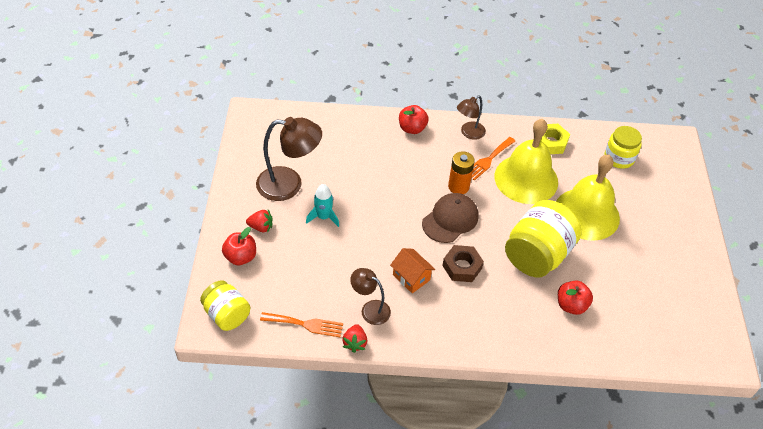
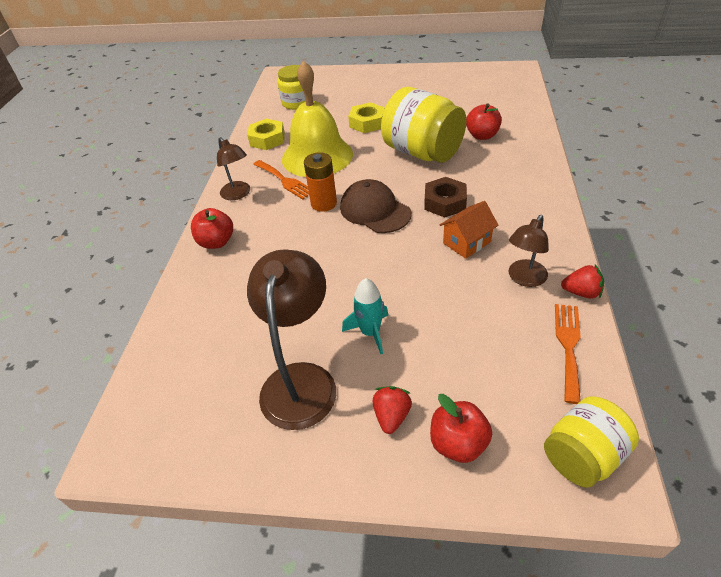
camera: 80 degrees left, 5 degrees down
(586, 214) = (367, 123): yellow bell -> yellow nut

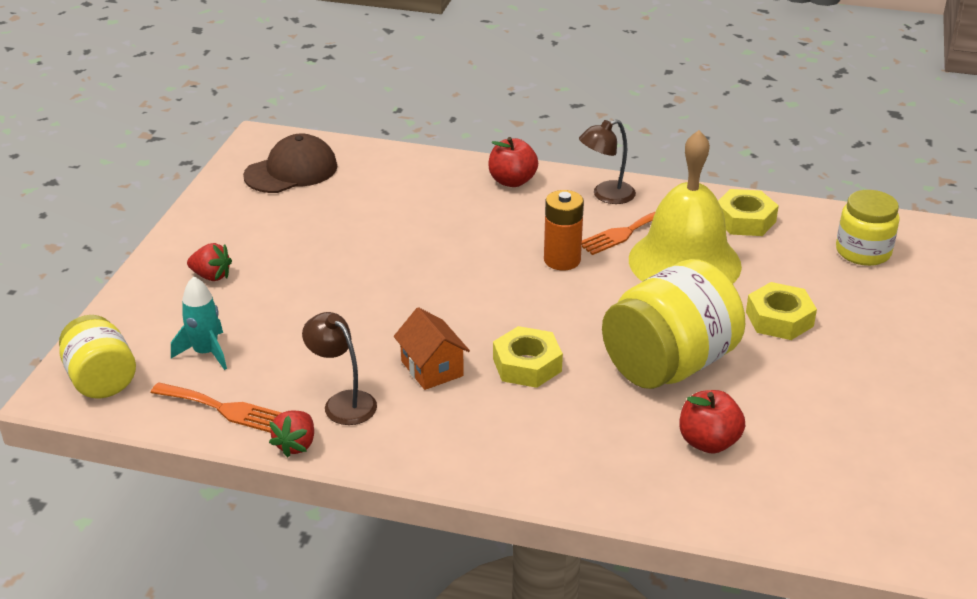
camera: 95 degrees right, 10 degrees down
(301, 380) = (281, 229): brown lamp -> none
(370, 332) = (318, 274): turquoise rocket -> turquoise rocket (206, 353)
(375, 210) = (531, 300): brown cap -> brown cap (291, 171)
(445, 202) = (527, 365): brown nut -> yellow nut
(458, 443) = (160, 309): red apple -> none

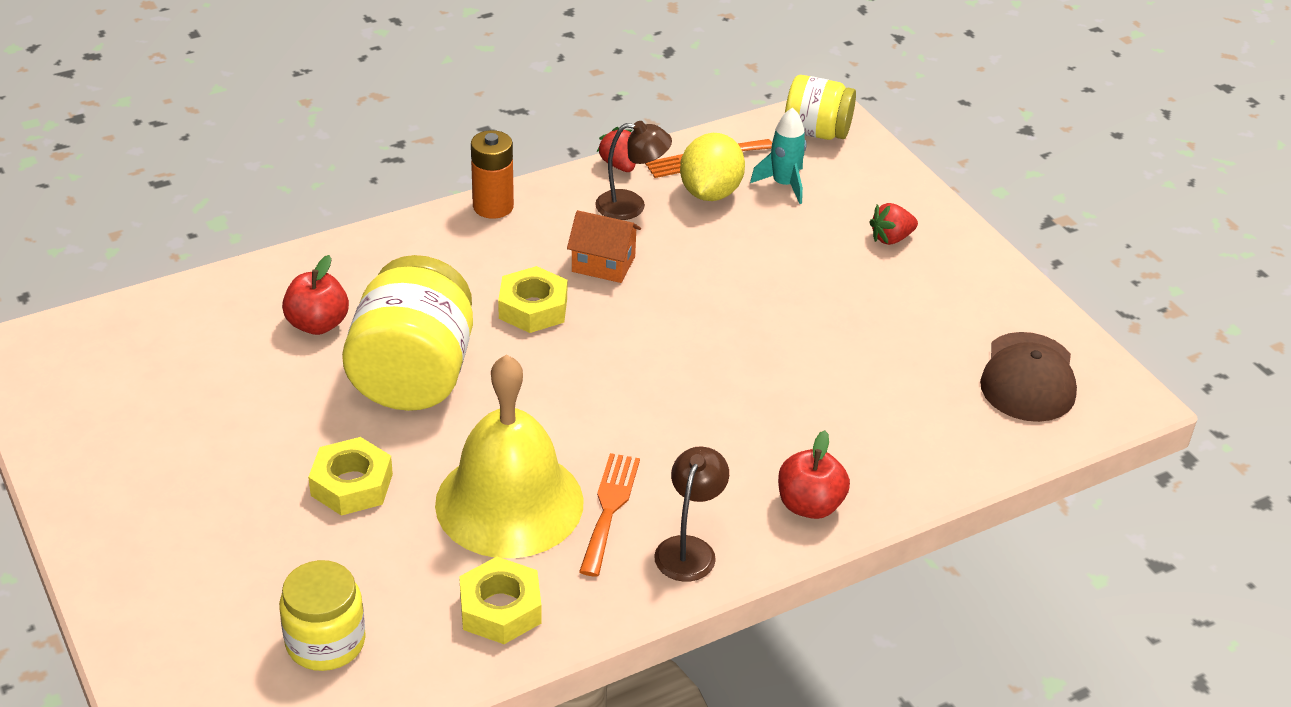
camera: 135 degrees right, 5 degrees up
(268, 378) = (710, 193): none -> yellow lemon
(562, 260) = (630, 430): orange battery -> orange battery (493, 206)

